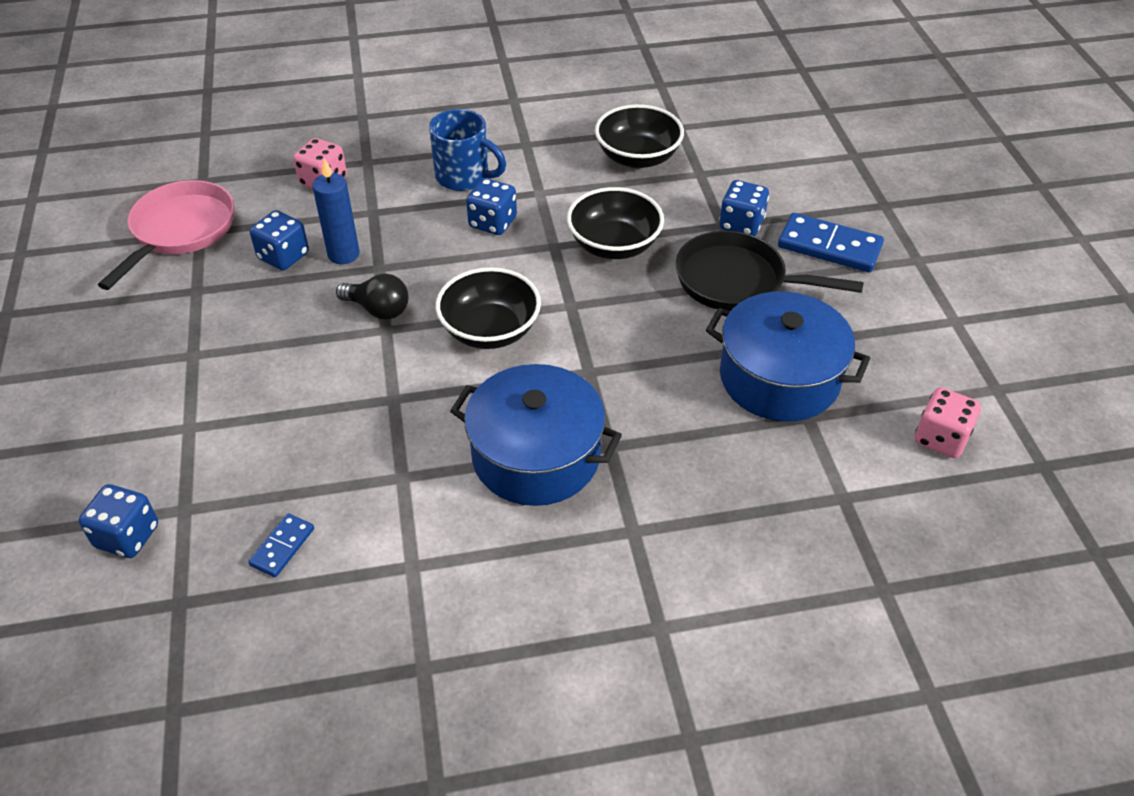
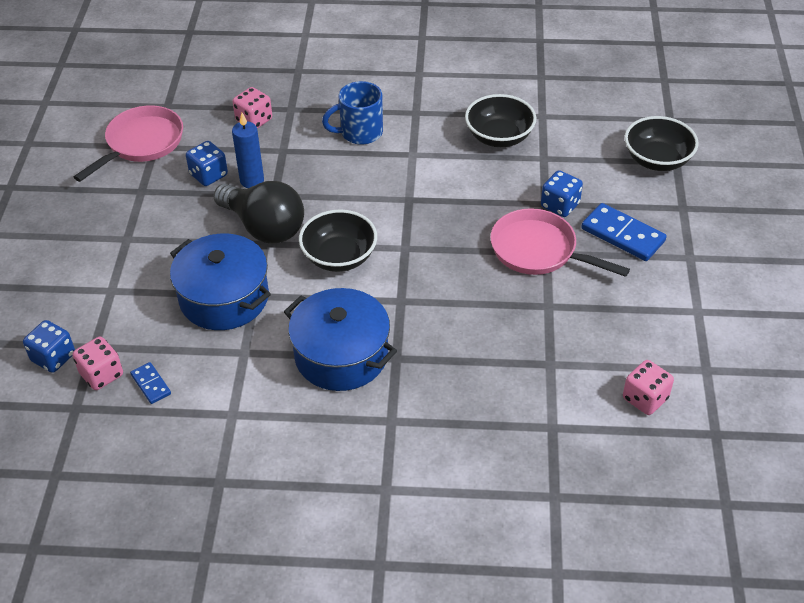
camera: 15 degrees right, 0 degrees up
(206, 547) = (101, 374): none -> pink dice
(282, 547) = (151, 384): blue domino -> blue domino turned 75 degrees counterclockwise
(378, 309) = (264, 227): black light bulb -> black light bulb, size x1.82
(464, 177) = (359, 133): blue mug -> blue mug turned 120 degrees clockwise
(493, 223) = (369, 173): blue dice -> none
(614, 245) = (454, 206): black bowl -> black bowl (657, 160)
(737, 281) = (539, 250): black pan -> pink pan
(779, 378) = (540, 331): blue pot -> blue pot (224, 298)

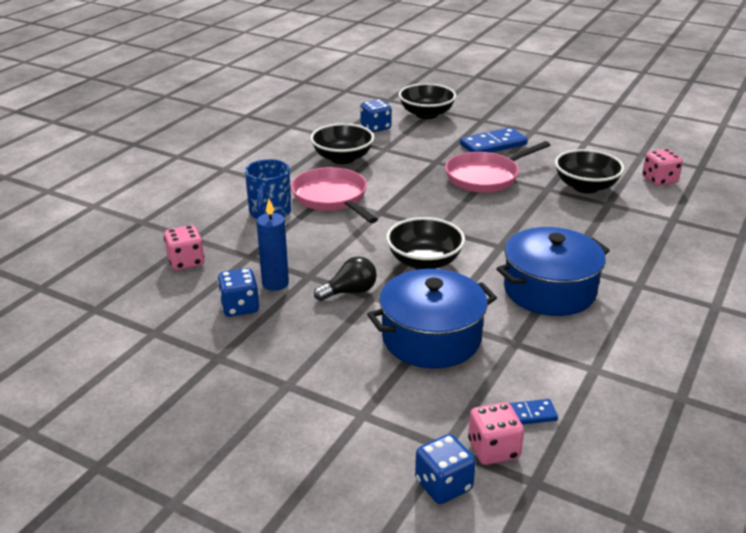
camera: 65 degrees left, 15 degrees down
(141, 143) = (138, 340): pink pan -> pink pan (332, 198)
(264, 227) = (350, 292): black light bulb -> black light bulb, size x0.55
(560, 205) = (443, 157): blue dice -> blue dice (375, 127)
(577, 336) = (585, 187): none -> black bowl

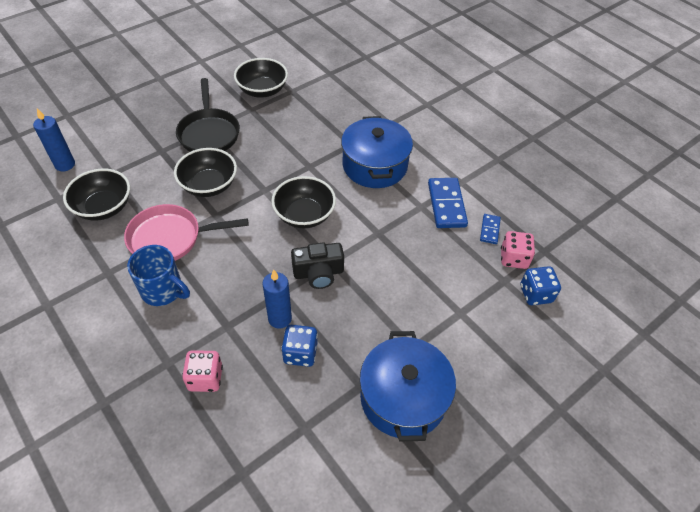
camera: 70 degrees left, 20 degrees up
(350, 292) = (318, 273): black light bulb -> black camera
(375, 127) = (65, 165): blue dice -> blue candle
(426, 114) = (71, 123): black bowl -> black bowl (209, 185)
(431, 338) = (397, 246): blue pot -> blue pot (403, 397)
(485, 177) = (209, 133): pink pan -> black pan
(493, 145) = (162, 108): blue domino -> blue domino (446, 205)
(659, 180) = (279, 54): pink dice -> none

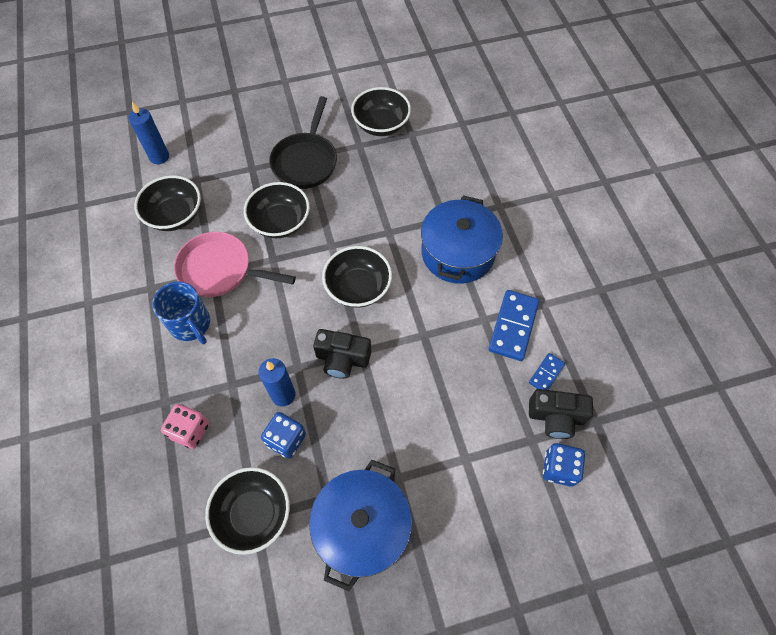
camera: 25 degrees right, 10 degrees up
(300, 424) = (253, 514): none -> black bowl
(513, 258) = (556, 417): pink dice -> black camera

